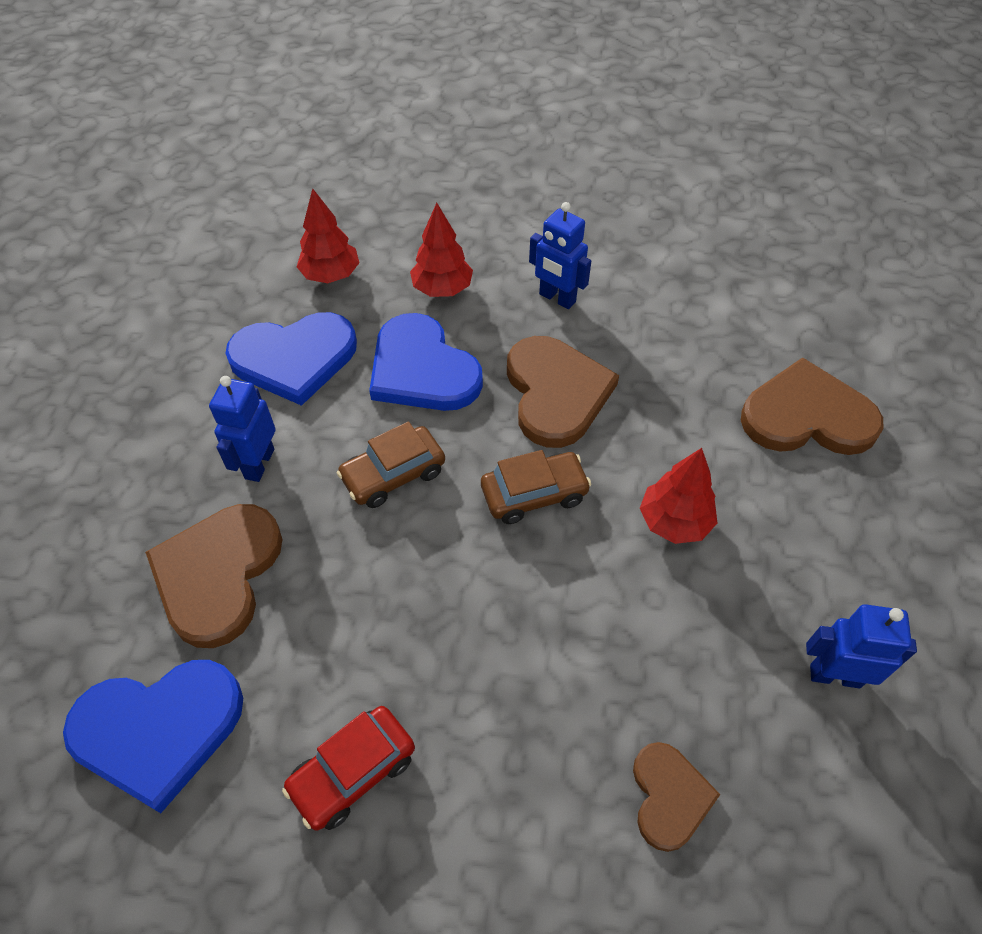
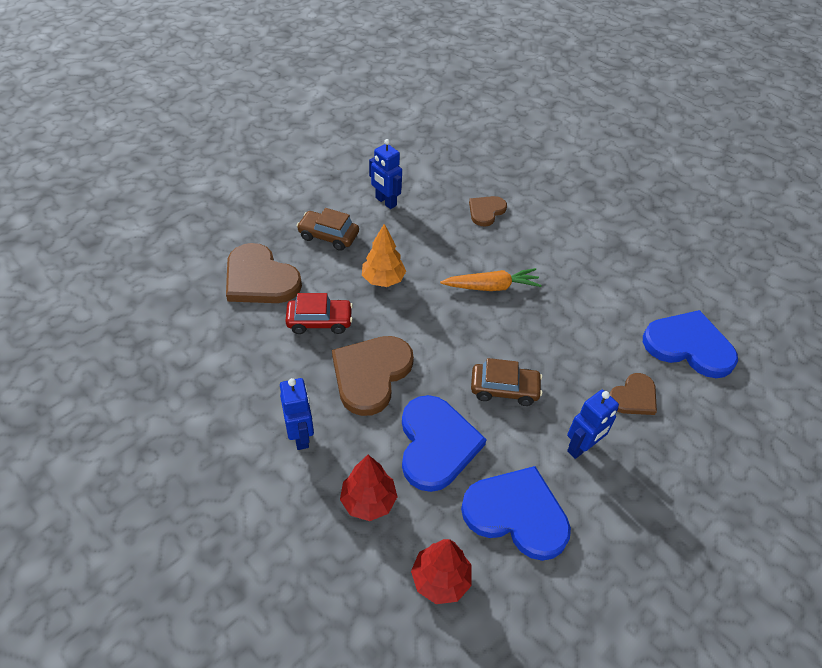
camera: 145 degrees left, 5 degrees down
(218, 574) = (633, 397): brown heart -> brown heart, size x0.57
(353, 772) = (605, 283): red car -> red car (319, 321)
(525, 621) = (491, 287): none -> orange carrot
(534, 494) = (437, 332): brown car -> brown car (328, 236)
(674, 522) = (383, 280): red tree -> orange tree

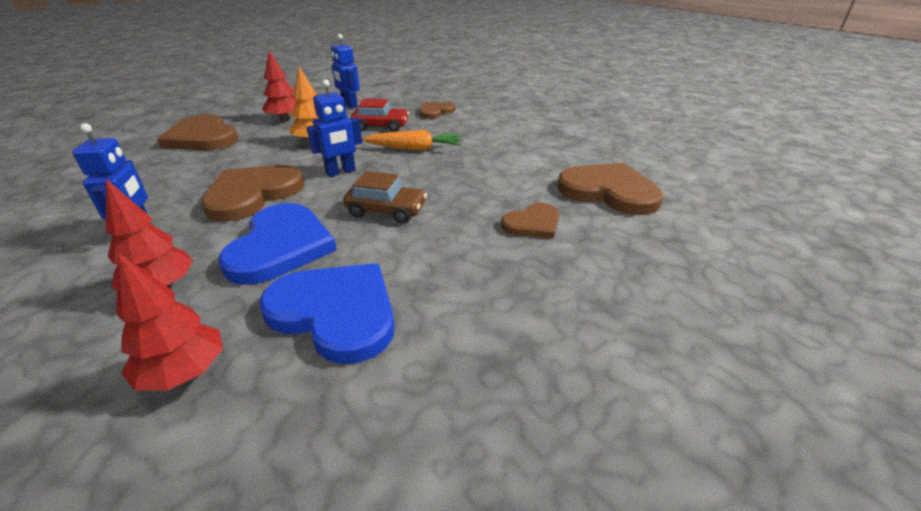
camera: 10 degrees right, 15 degrees down
(319, 321) = (233, 161): red car -> red car (381, 126)
(328, 236) = (285, 119): brown car -> red tree
(581, 447) = (452, 259): blue robot -> blue robot (341, 172)
(688, 346) = (609, 191): blue heart -> brown heart

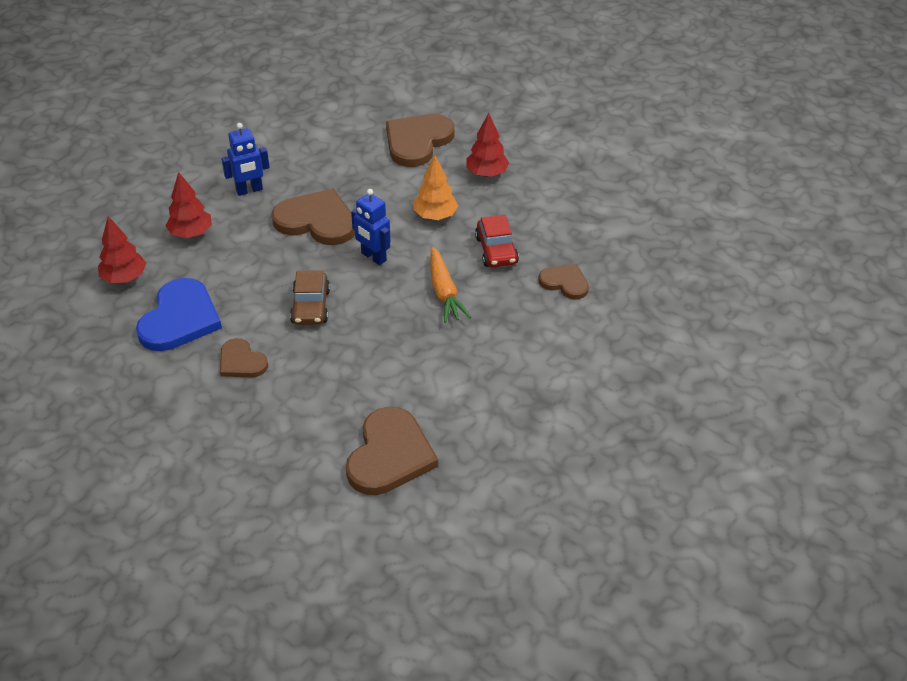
camera: 75 degrees right, 10 degrees up
(280, 246) = (246, 266): blue heart -> none
(349, 105) = (552, 205): blue robot -> none
(533, 224) = (312, 402): brown heart -> brown heart (241, 361)

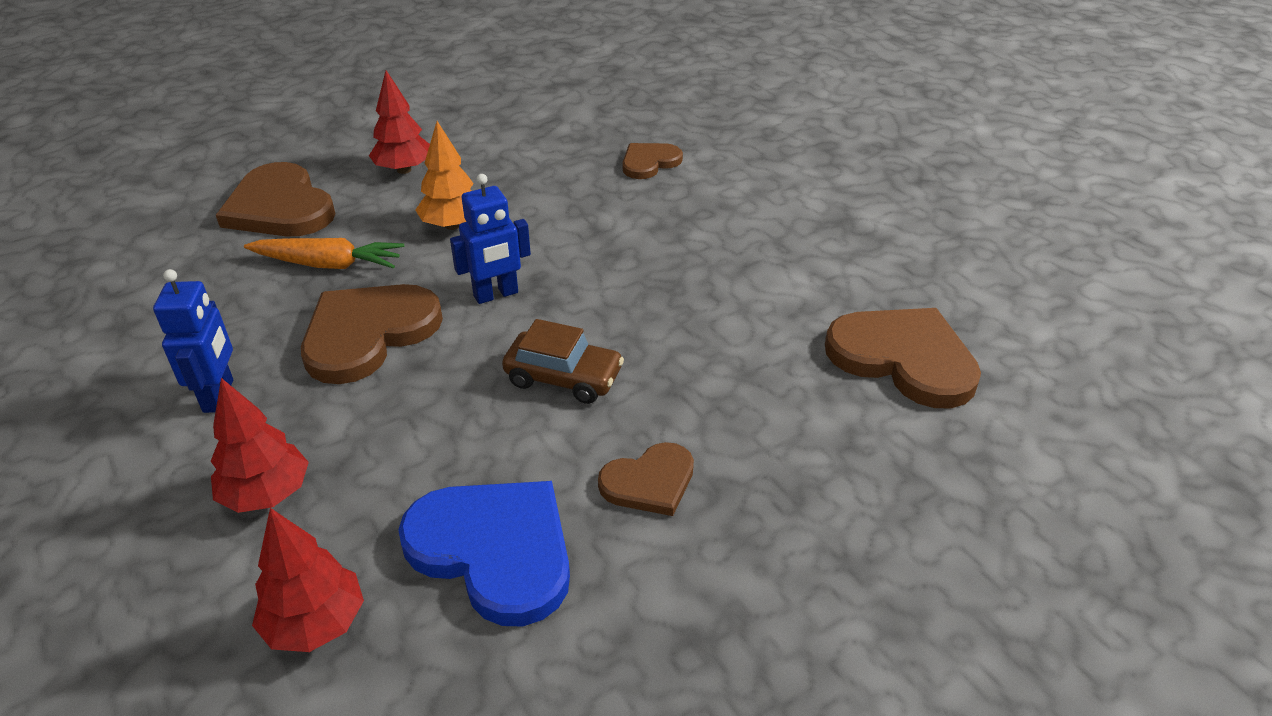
camera: 70 degrees left, 5 degrees down
(444, 292) = (610, 249): orange carrot -> orange carrot (328, 264)
(496, 250) = (558, 194): red car -> none

